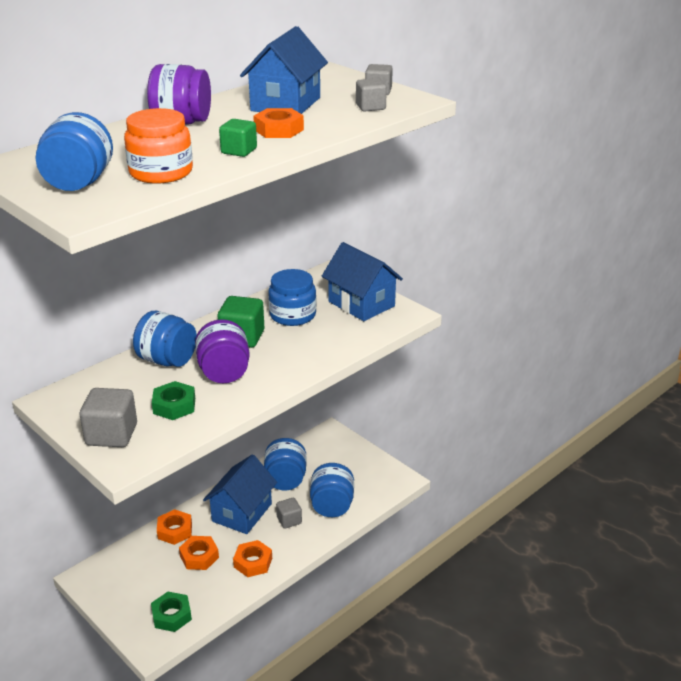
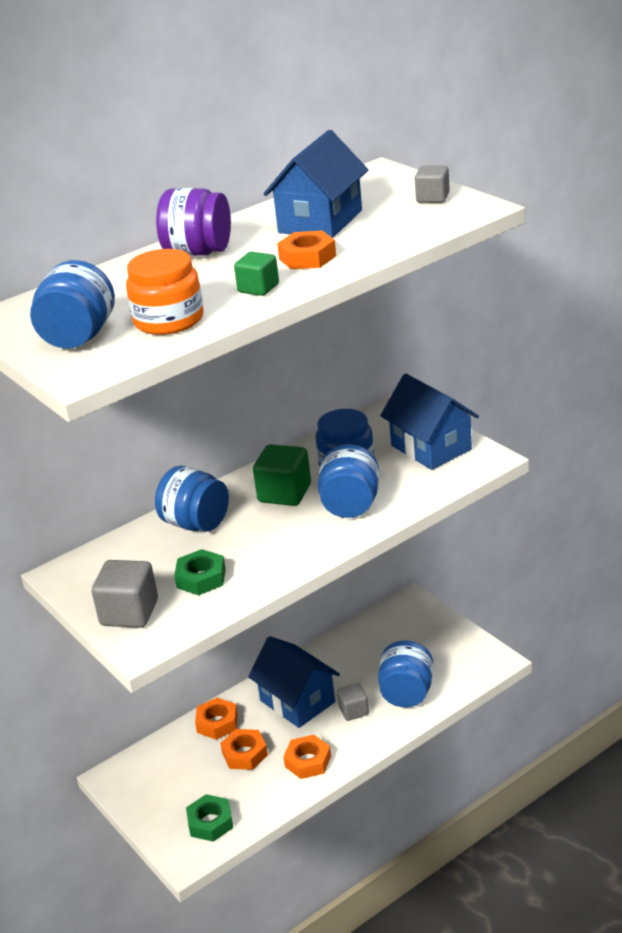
camera: 10 degrees right, 0 degrees up
(224, 373) = (260, 537): purple jar -> none
(242, 512) = (297, 701): blue house -> blue house turned 75 degrees counterclockwise
(285, 480) = (352, 661): blue jar -> blue jar (350, 505)
(370, 107) = (420, 220): grey cube -> none

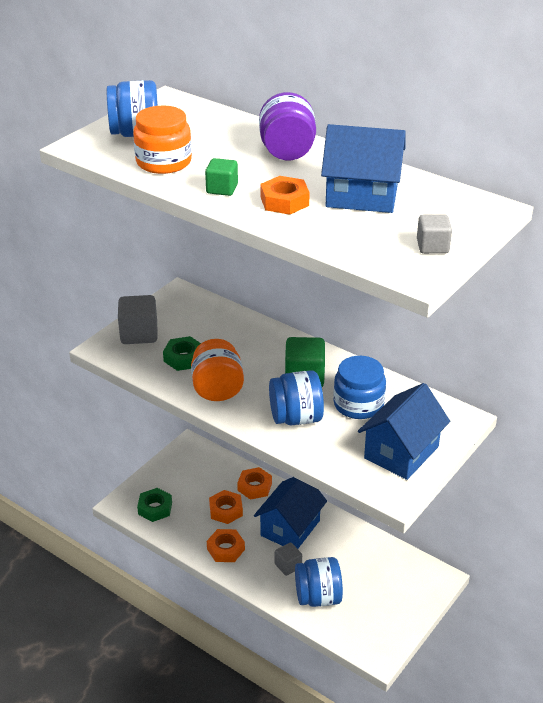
camera: 70 degrees right, 5 degrees up
(196, 523) = (252, 340): blue jar -> none
(274, 556) = (217, 389): none -> orange jar

